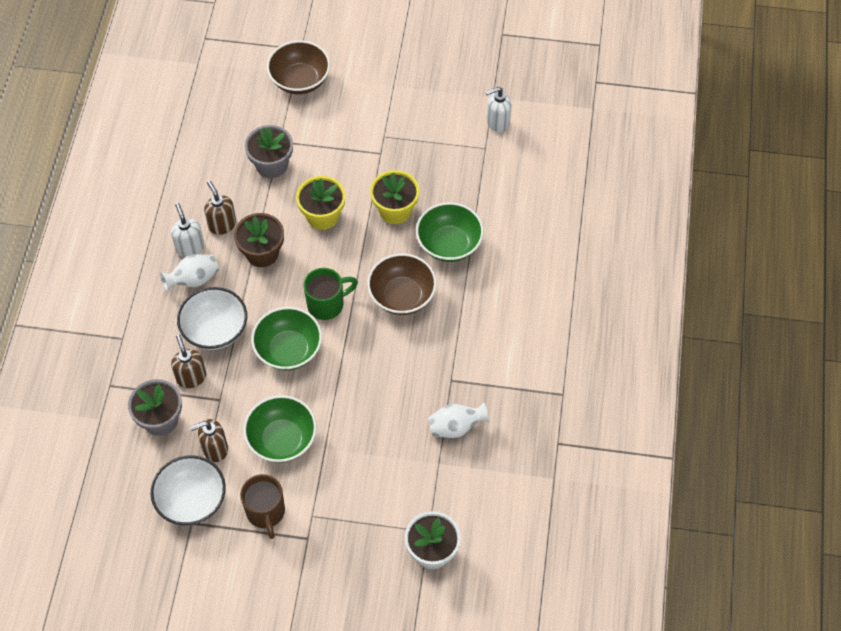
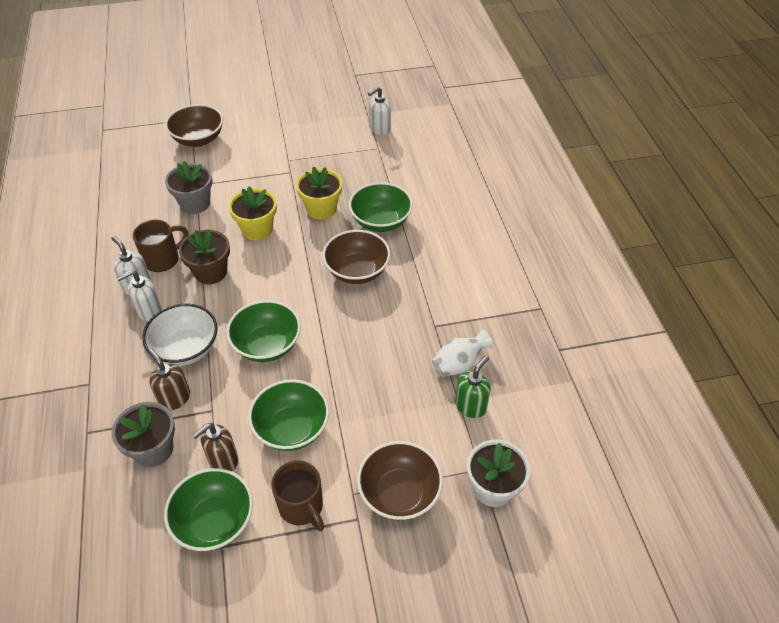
camera: 20 degrees left, 10 degrees down
(191, 500) = (214, 522): white bowl -> green bowl
(193, 280) = (149, 312): white vase -> white soap dispenser
(222, 224) = (163, 259): brown soap dispenser -> brown mug
(327, 304) = (289, 296): green mug -> none
(351, 529) = (399, 493): none -> brown bowl
(447, 471) = (471, 406): none -> green soap dispenser

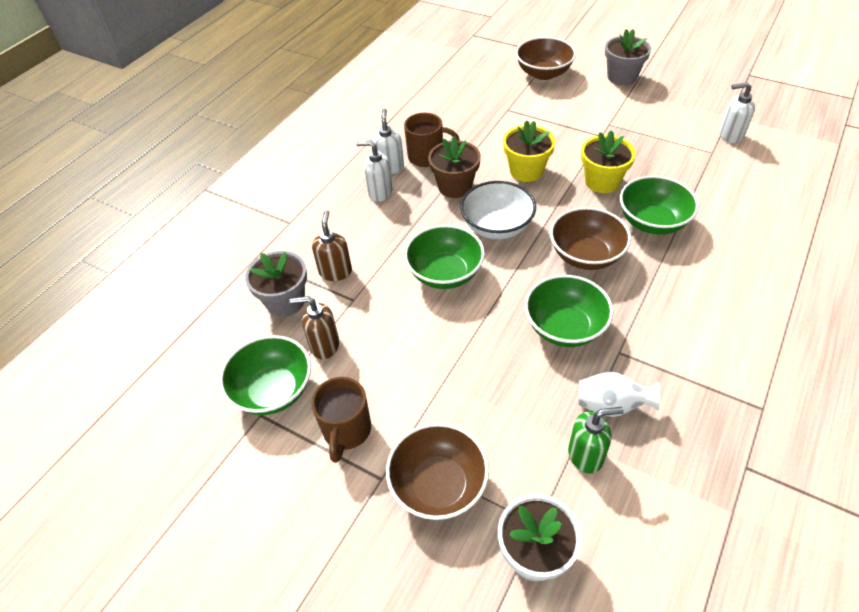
camera: 45 degrees right, 0 degrees up
(186, 349) = (379, 237): white bowl -> white bowl (497, 227)
(195, 203) = (493, 124): grey flower pot -> grey flower pot (622, 77)
(292, 428) = (400, 358): green bowl -> green bowl (564, 327)

